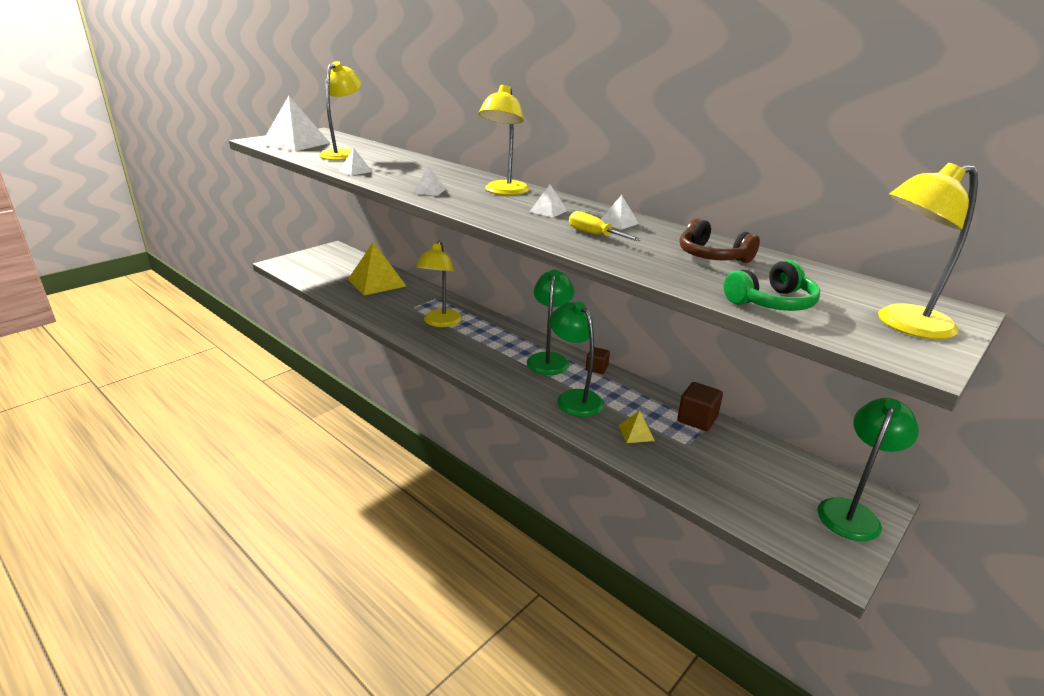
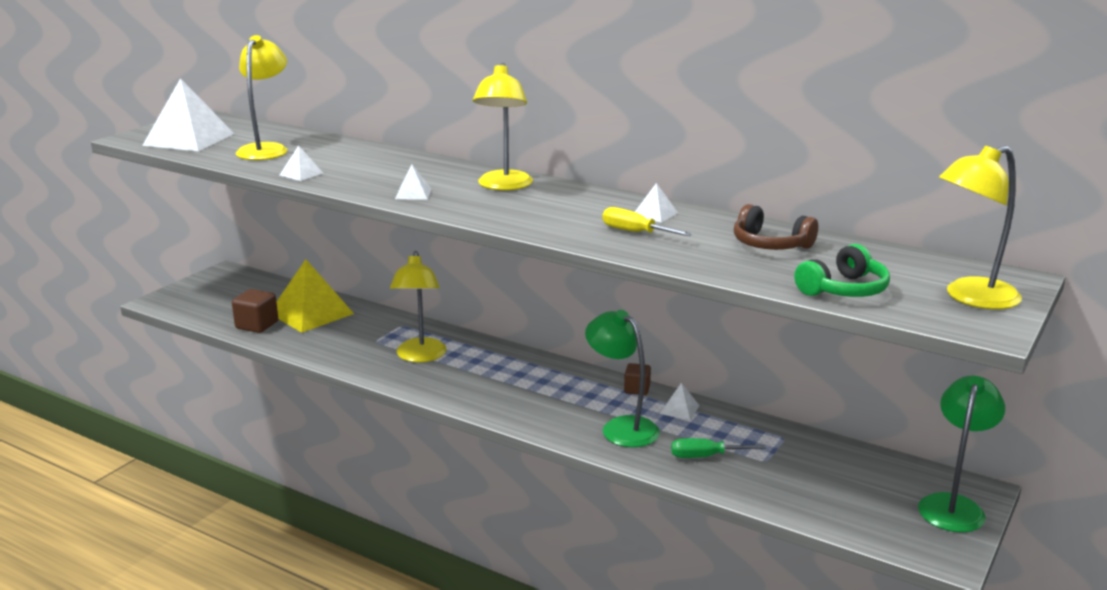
camera: 10 degrees left, 5 degrees down
(548, 211) = (569, 207): white pyramid -> white pyramid (679, 409)
(548, 359) = (575, 385): green lamp -> none
(636, 433) = (705, 456): yellow pyramid -> green screwdriver
(697, 419) = (769, 433): brown cube -> brown cube (257, 325)

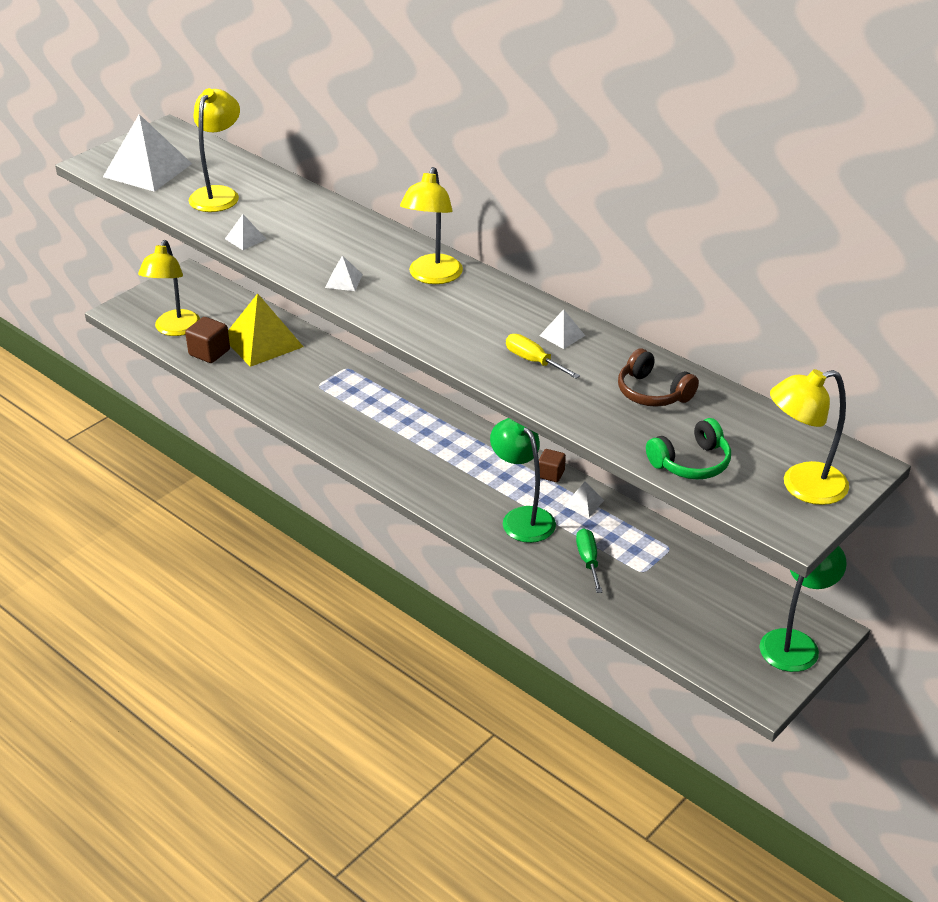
camera: 10 degrees right, 15 degrees up
(420, 356) = (356, 410): yellow lamp -> yellow lamp (174, 329)
(705, 456) = (588, 560): green screwdriver -> green screwdriver turned 75 degrees clockwise

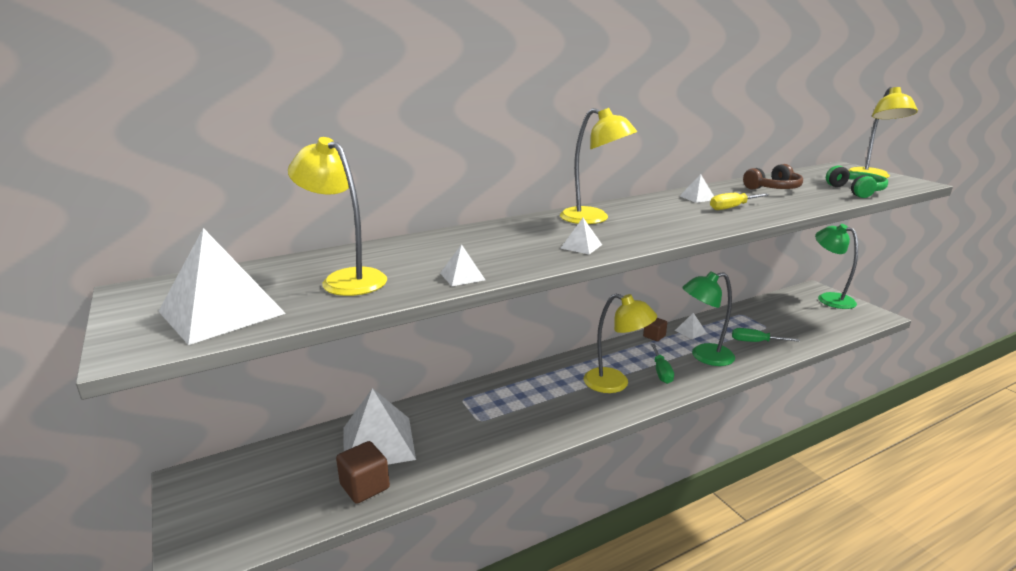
camera: 70 degrees left, 15 degrees down
(174, 329) = (291, 509): yellow lamp -> yellow lamp (615, 383)
(262, 342) = (378, 443): yellow pyramid -> white pyramid
(466, 487) = (661, 372): none -> green screwdriver

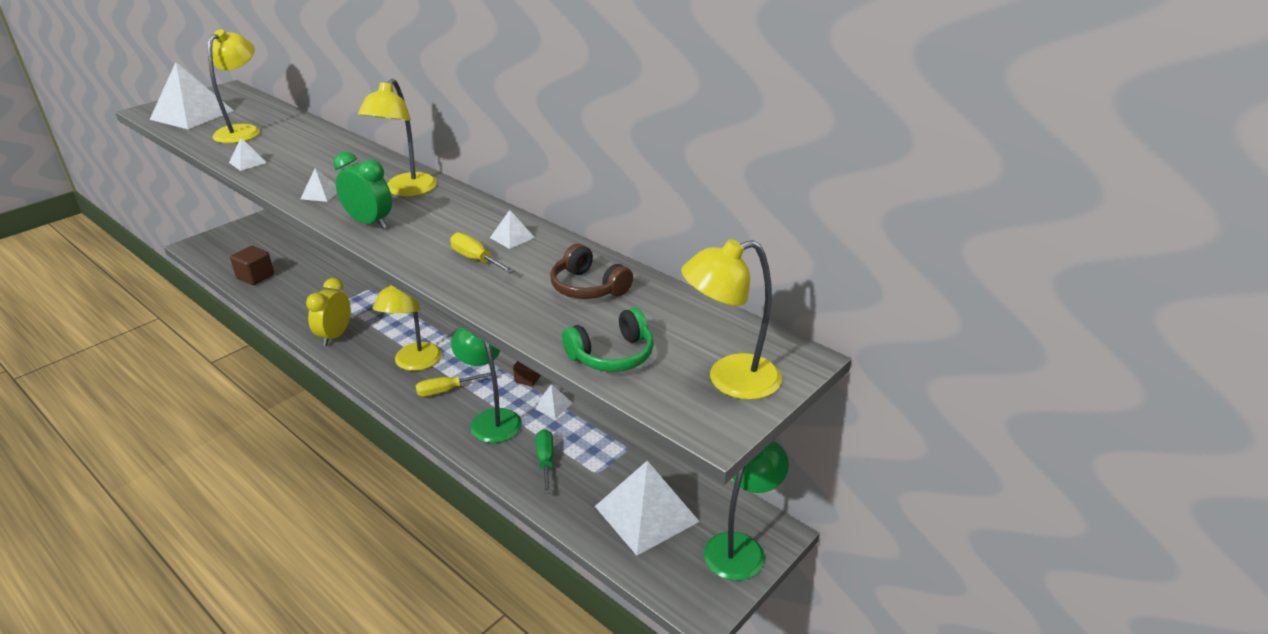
camera: 70 degrees right, 10 degrees up
(378, 443) = (305, 269): white pyramid -> white pyramid (646, 514)
(546, 426) = (335, 336): none -> yellow clock
(658, 232) = (369, 223): none -> green clock
(661, 372) = (445, 390): green screwdriver -> yellow screwdriver

